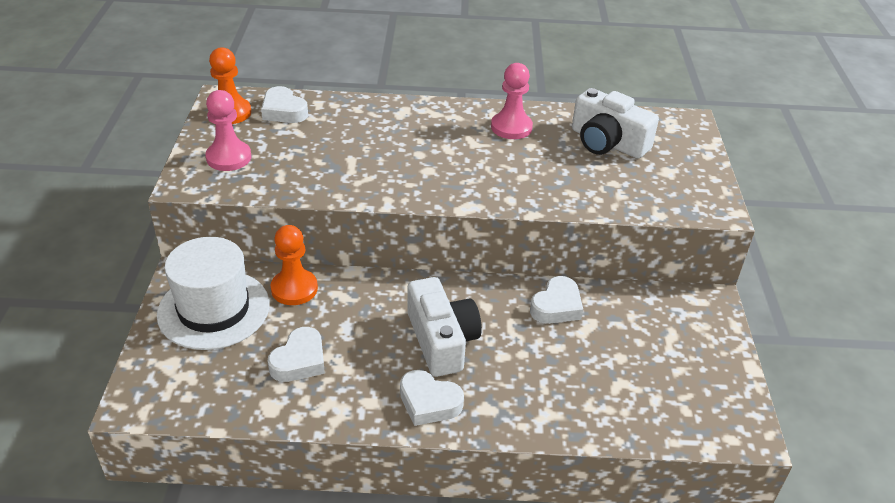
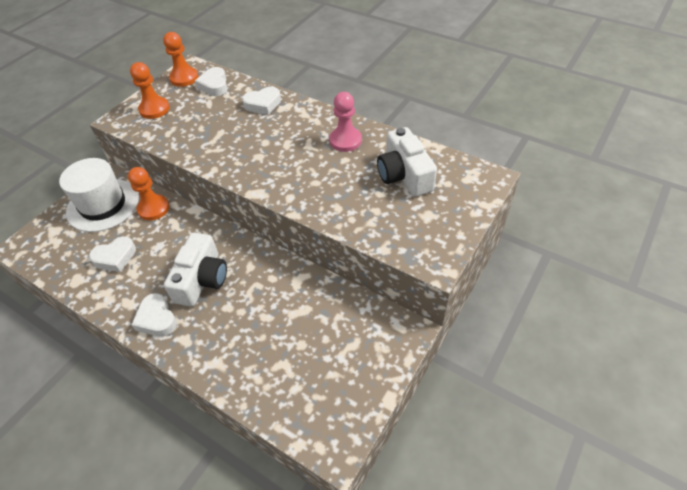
camera: 35 degrees right, 10 degrees up
(229, 157) = (154, 109): pink pawn -> orange pawn
(556, 306) = (294, 286): white heart -> white heart (263, 104)

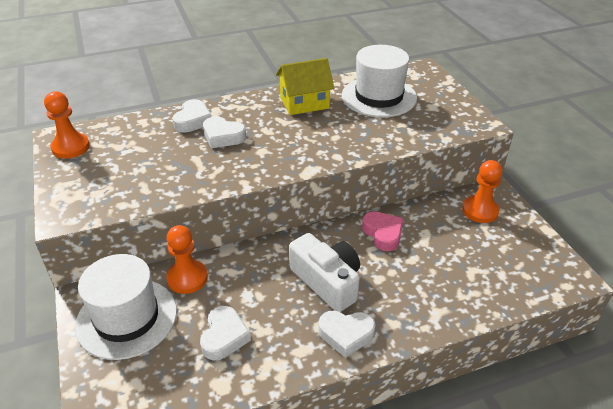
camera: 55 degrees left, 10 degrees down
(154, 109) = (90, 184): orange pawn -> orange pawn (480, 210)
(214, 85) = (117, 135): white heart -> white heart (223, 136)
(281, 283) = (383, 233): none -> pink heart
(345, 140) = (304, 103): pink pawn -> yellow house
(404, 175) = (379, 97): white camera -> white hat

